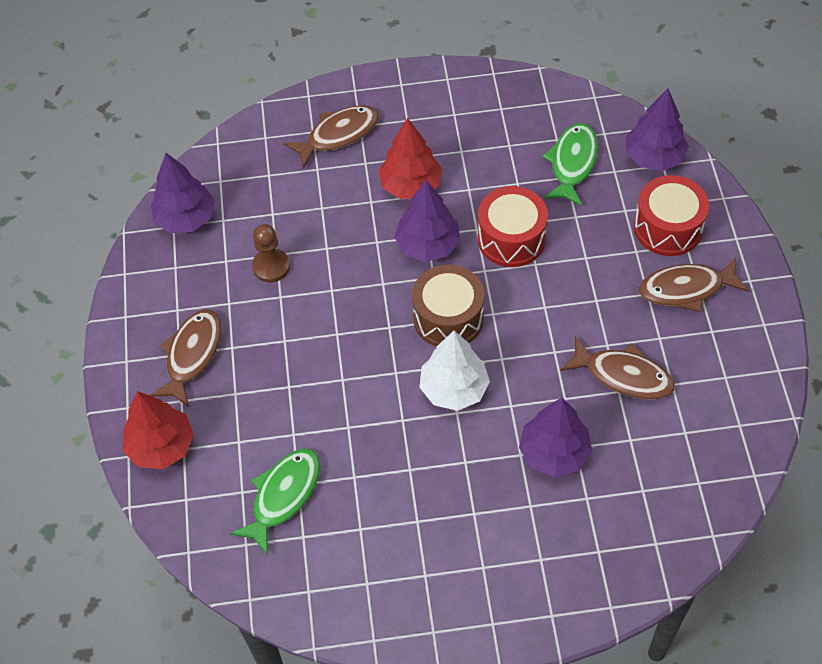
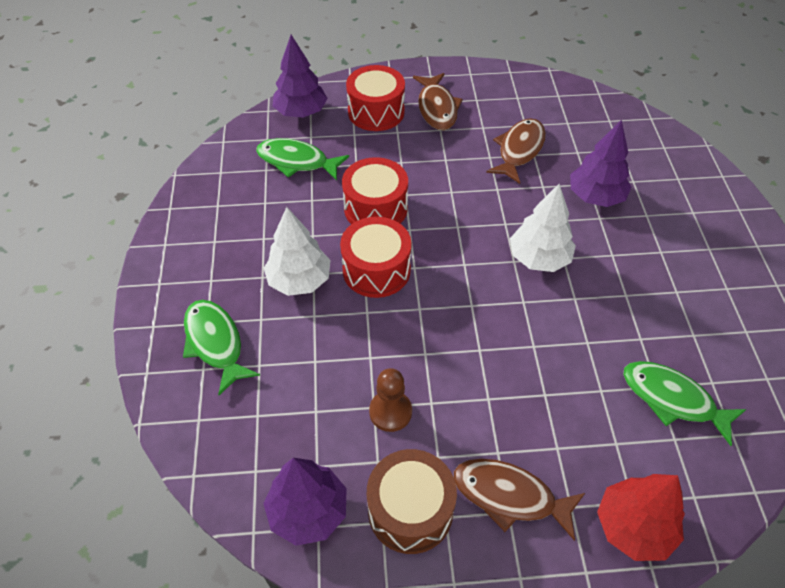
camera: 90 degrees left, 5 degrees down
(338, 135) = (215, 343): brown fish -> green fish
(411, 185) = (299, 280): red tree -> white tree
(428, 245) = (376, 270): purple tree -> red drum
(448, 318) = (462, 258): brown drum -> brown drum (410, 510)

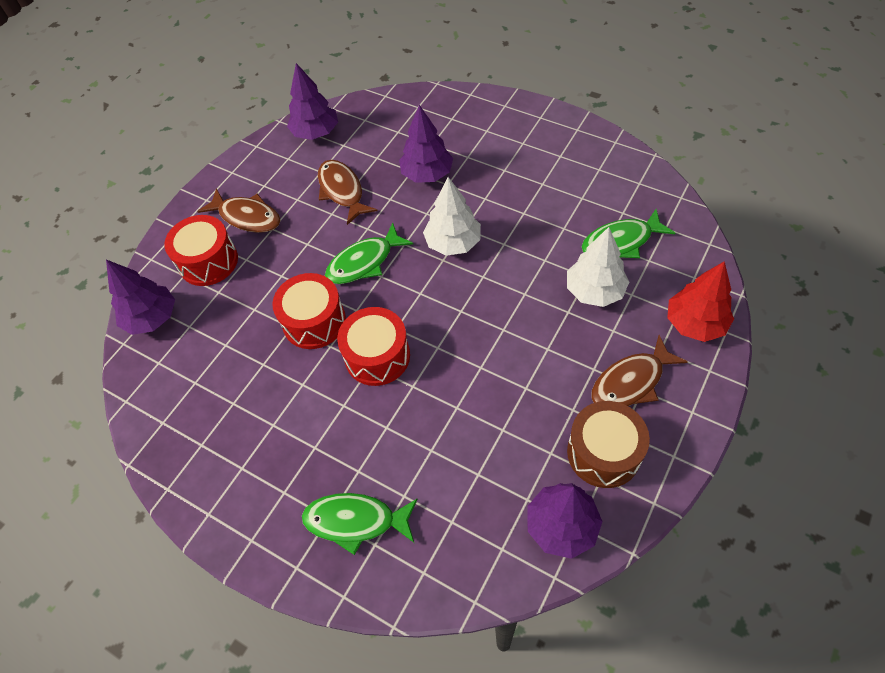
camera: 50 degrees left, 5 degrees up
(297, 161) = (208, 353): green fish -> green fish (364, 262)
(299, 280) = (342, 419): white tree -> white tree (594, 291)
(390, 412) = (515, 420): brown pawn -> none
(561, 98) = (316, 133): none -> purple tree

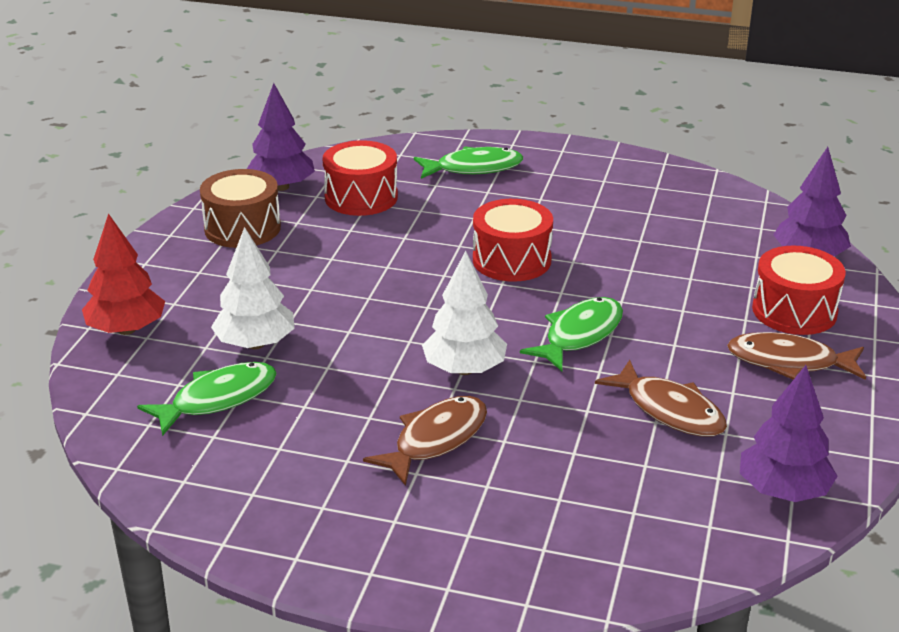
camera: 160 degrees right, 25 degrees down
(314, 321) = (606, 277): red drum -> red drum (361, 197)
(427, 174) = (544, 450): purple tree -> none
(631, 382) = (211, 275): brown fish -> brown fish (436, 440)

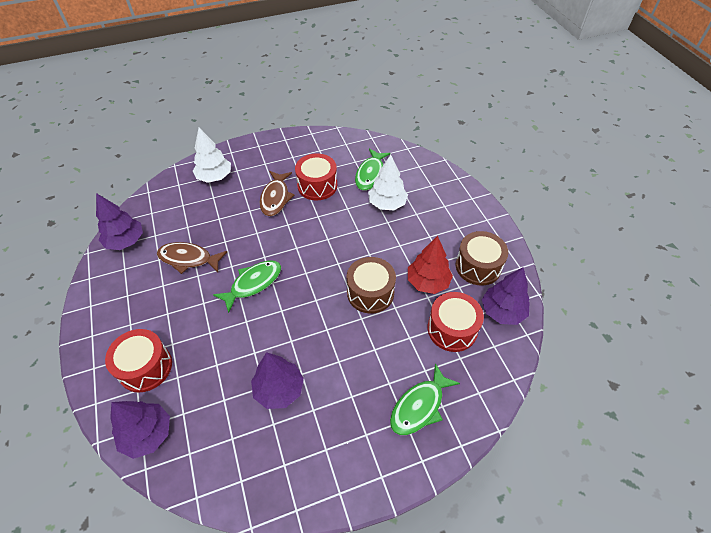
camera: 145 degrees right, 20 degrees up
(127, 329) = (443, 184): red tree -> red tree (428, 282)
(419, 261) = (370, 293): none -> brown drum
(464, 369) = (291, 235): white tree -> white tree (215, 177)
(511, 260) = (324, 321): red drum -> red drum (317, 185)
(579, 335) = (253, 284): green fish -> green fish turned 135 degrees counterclockwise
(622, 231) = (279, 390): none -> purple tree
(789, 362) = (139, 321): brown fish -> none

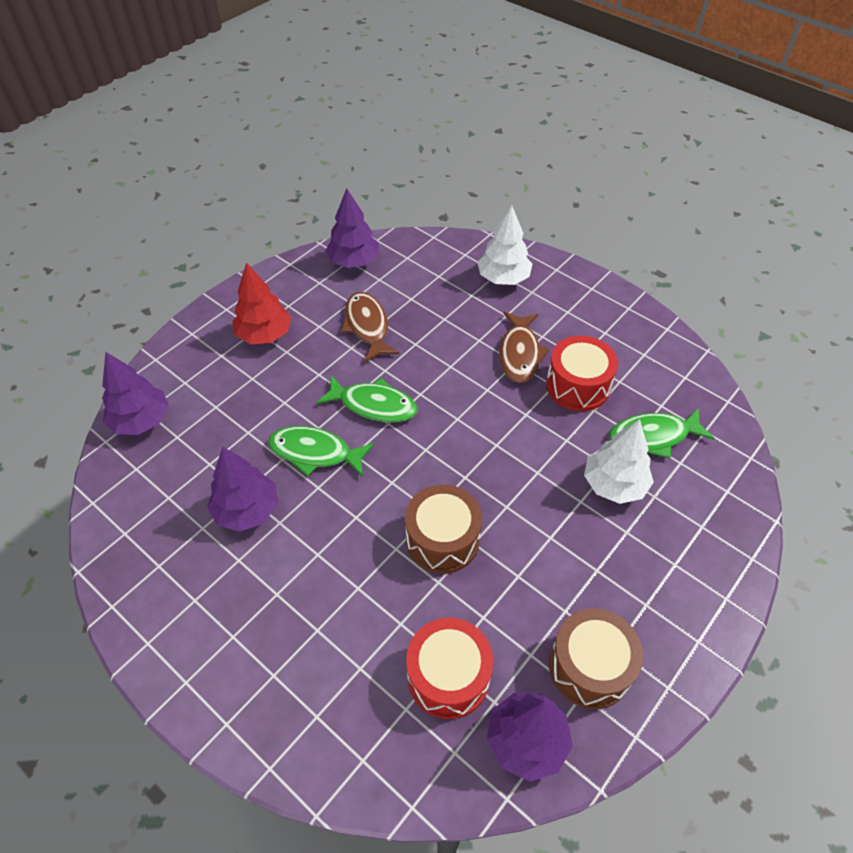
camera: 60 degrees right, 0 degrees up
(145, 367) = (213, 373): red drum -> none
(275, 198) = (520, 354): brown fish -> brown fish turned 60 degrees counterclockwise
(419, 406) = (302, 685): green fish -> green fish (315, 452)
(428, 282) = (509, 605): red tree -> red tree (264, 334)

